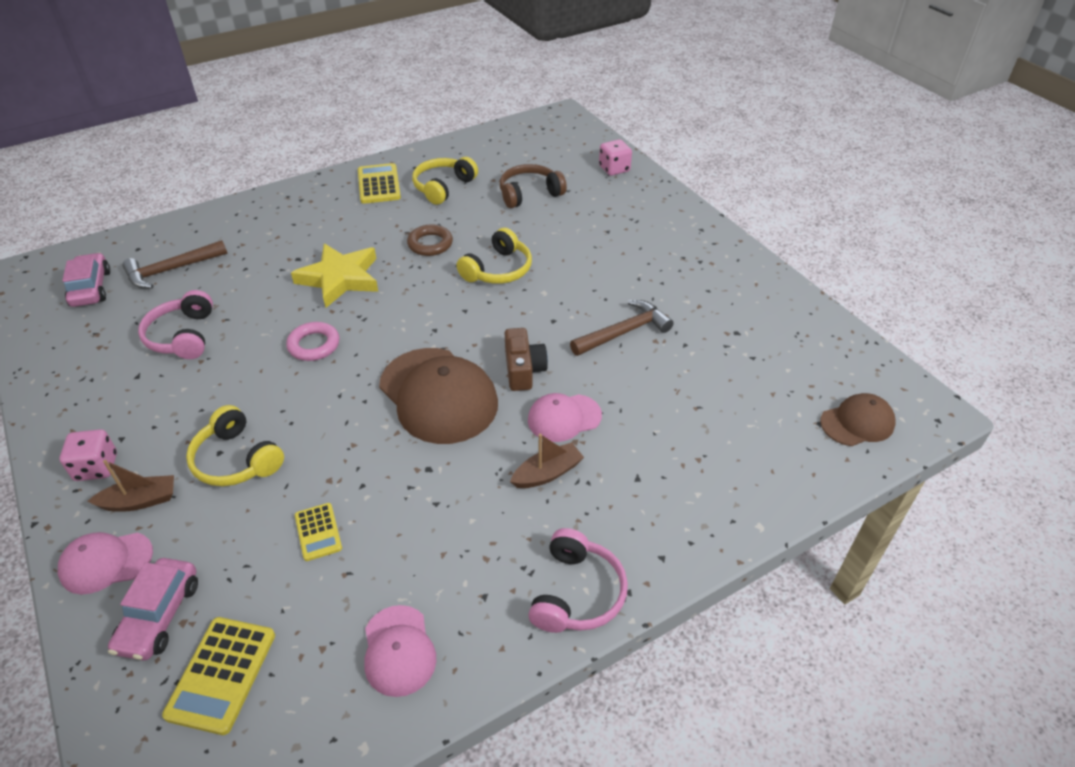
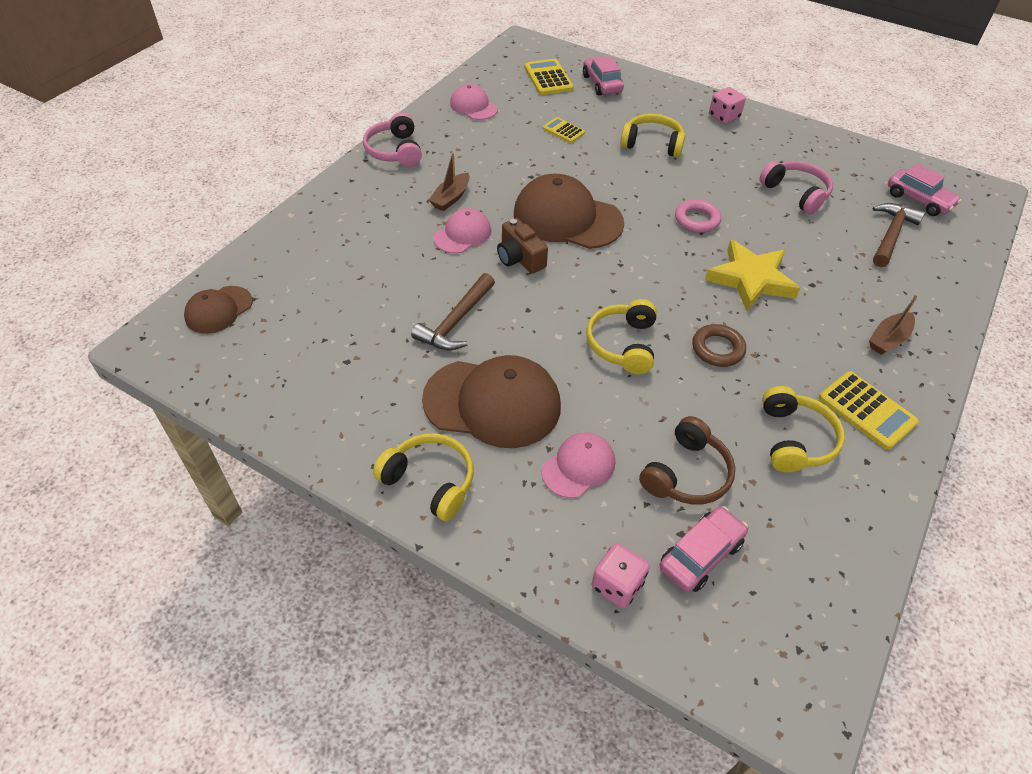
camera: 150 degrees right, 5 degrees up
(106, 562) = (655, 90): pink cap -> pink cap (578, 466)
(140, 501) = (676, 113): brown boat -> brown boat (888, 339)
(557, 165) = (700, 555): none -> pink car
(630, 266) = (492, 403): none -> brown cap
(700, 239) = (430, 481): none -> yellow headphones

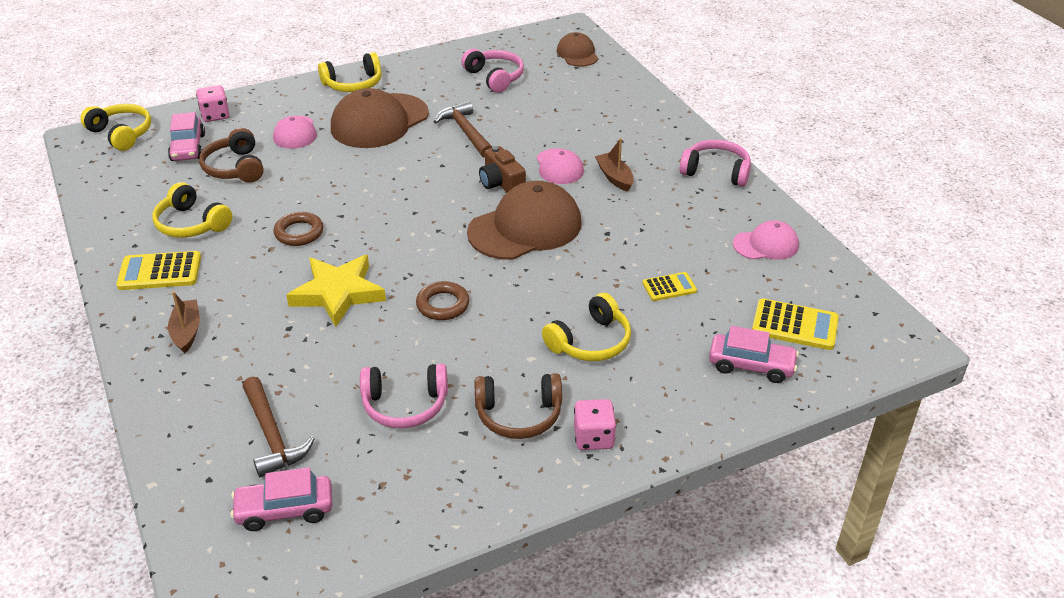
camera: 125 degrees right, 10 degrees down
(322, 354) = (495, 77): none -> pink headphones
(520, 258) = (501, 183): brown camera -> brown camera turned 120 degrees counterclockwise
(623, 344) = (359, 191): yellow headphones -> yellow headphones (121, 134)
(697, 220) = (443, 305): pink ring -> brown ring
(743, 148) = (519, 415): none -> brown headphones

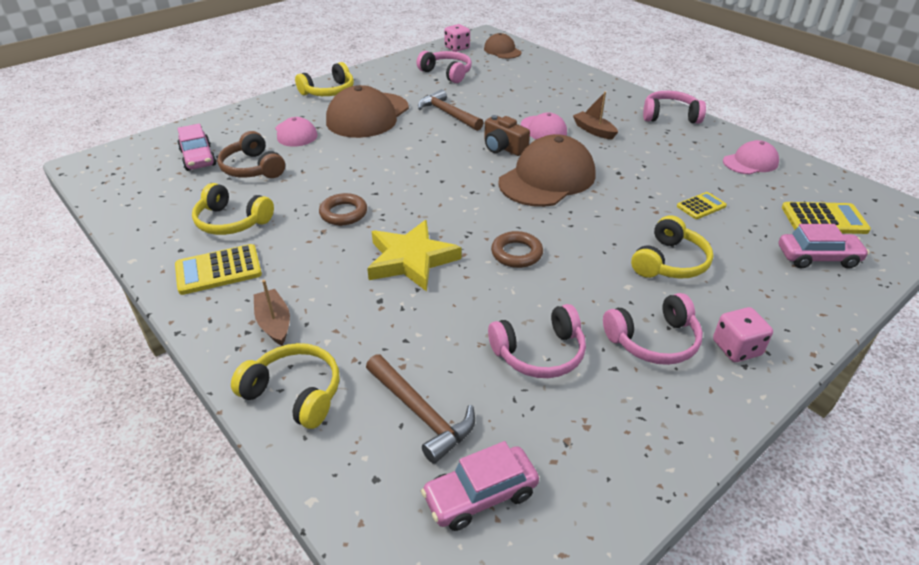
camera: 15 degrees left, 0 degrees up
(121, 134) = (125, 155): yellow headphones -> yellow headphones (295, 393)
(215, 115) = (213, 129): pink dice -> pink dice (457, 48)
(519, 415) = (653, 340): brown headphones -> pink headphones

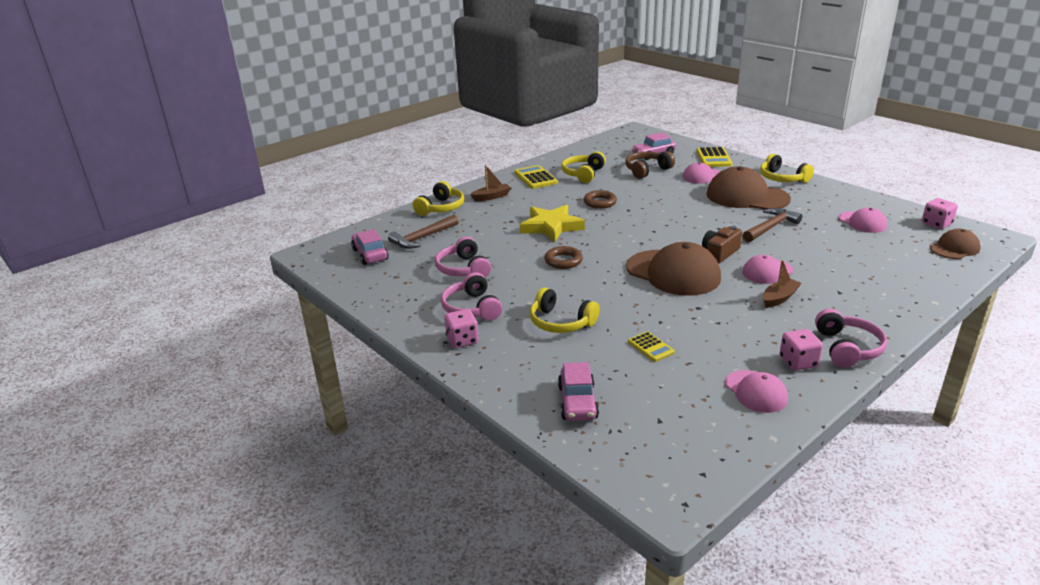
camera: 90 degrees right, 10 degrees down
(447, 73) = (862, 222): pink headphones -> pink cap
(698, 138) = (798, 362): none -> pink dice
(824, 219) = (647, 421): yellow calculator -> yellow calculator (714, 158)

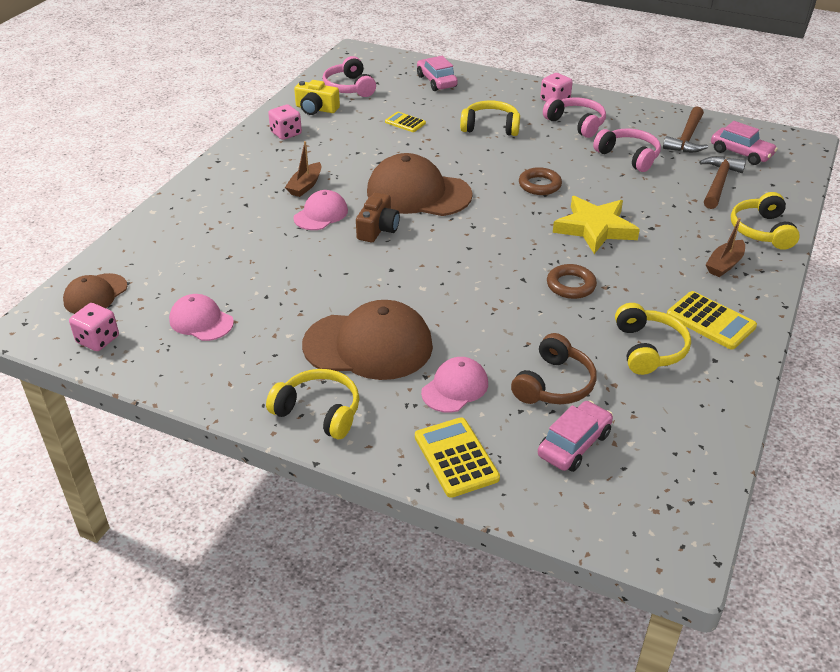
camera: 155 degrees right, 10 degrees up
(756, 391) = (316, 109): pink cap -> yellow camera
(771, 227) = (325, 285): brown hammer -> brown hammer (687, 138)
(847, 348) = (245, 151): pink headphones -> pink headphones (349, 87)

